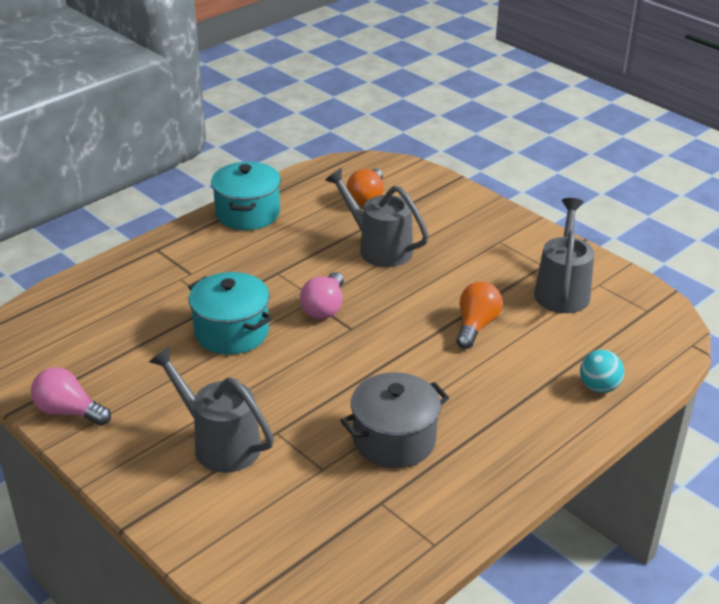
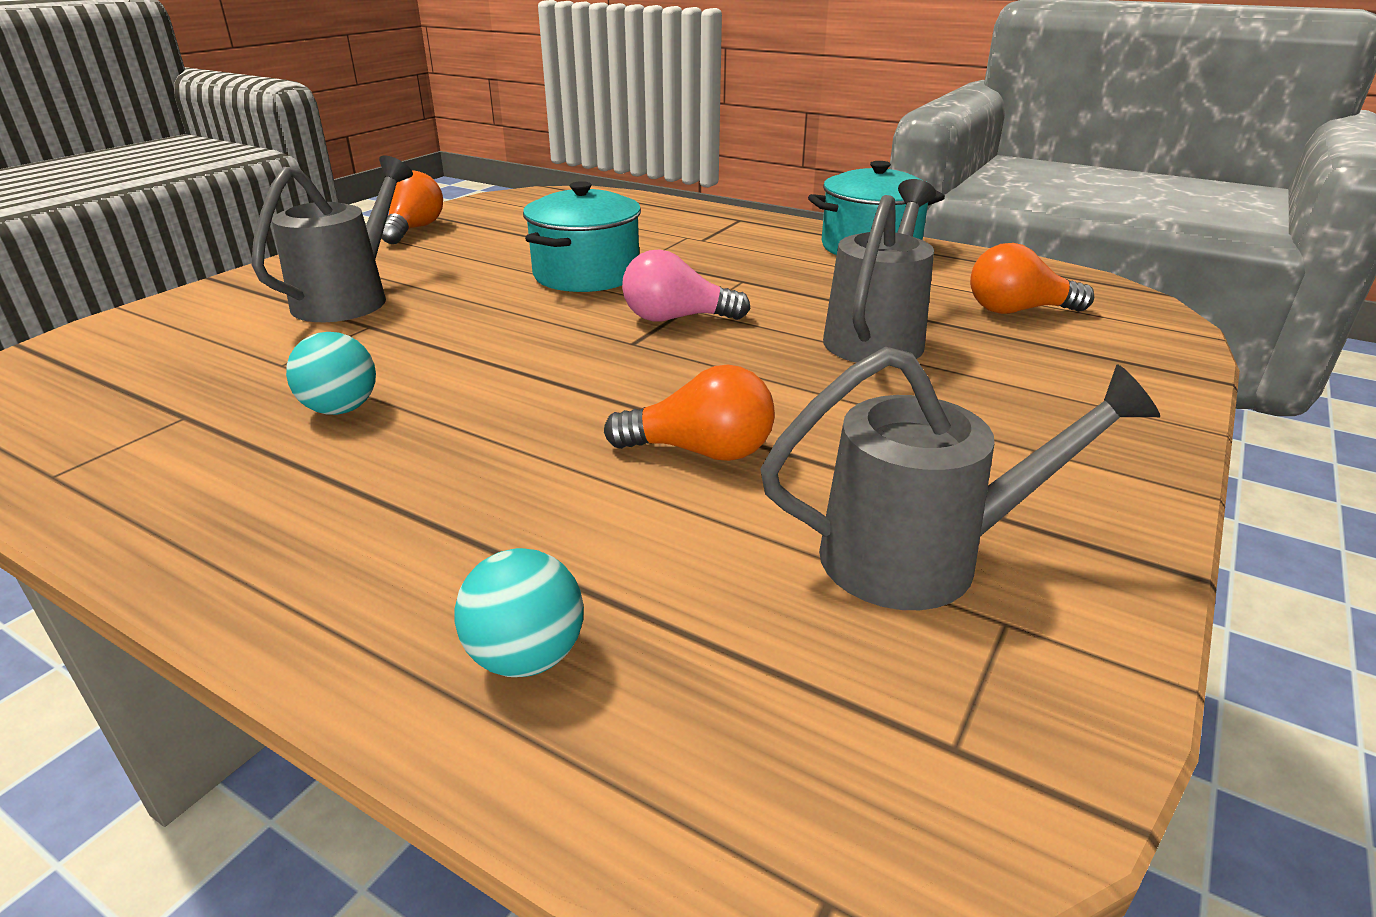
camera: 75 degrees right, 5 degrees down
(69, 411) = (414, 229): pink light bulb -> orange light bulb
(394, 440) = (341, 409): grey pot -> turquoise ball

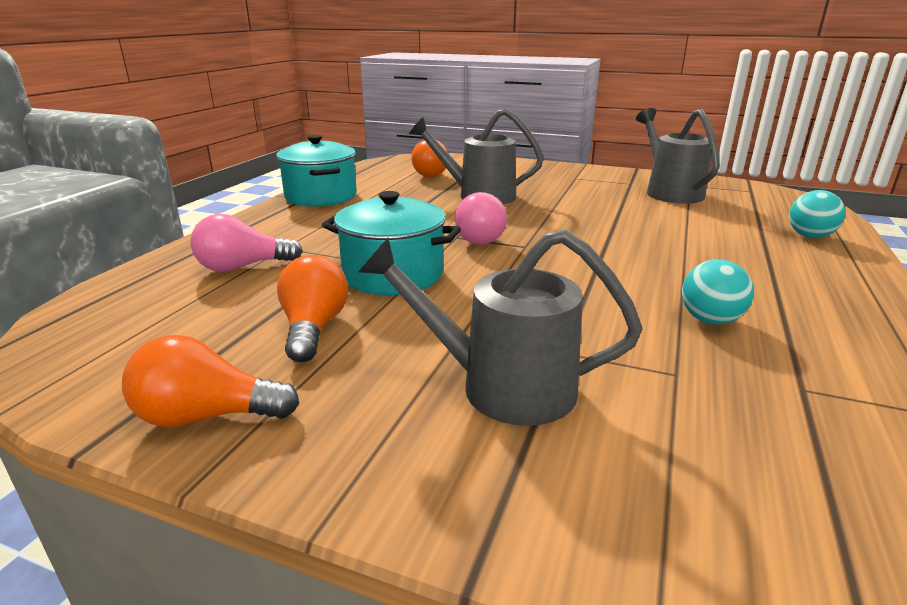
camera: 100 degrees left, 5 degrees down
(642, 226) = (243, 267): none -> pink light bulb
(700, 451) = (639, 222): orange light bulb -> orange light bulb (313, 328)

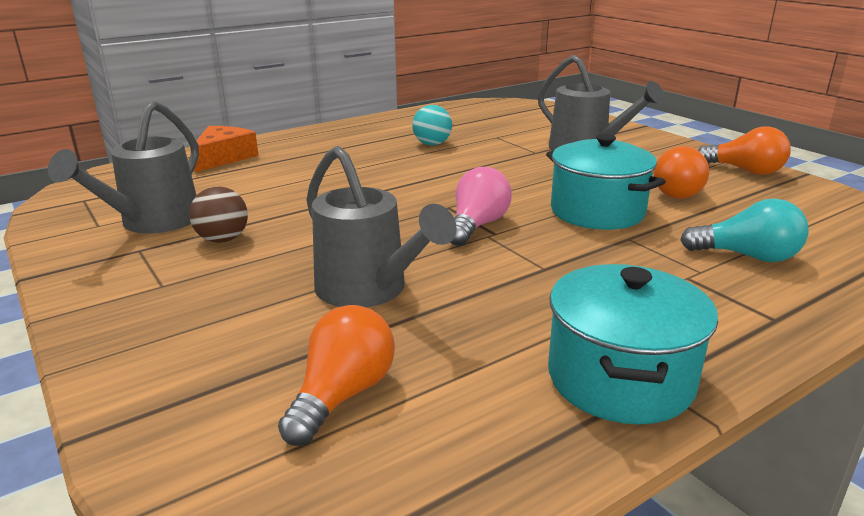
camera: 145 degrees left, 0 degrees up
(243, 267) = (747, 256): pink light bulb -> turquoise light bulb
(607, 195) = (223, 239): none -> brown ball
(809, 236) = (223, 158): turquoise ball -> orange cheese

